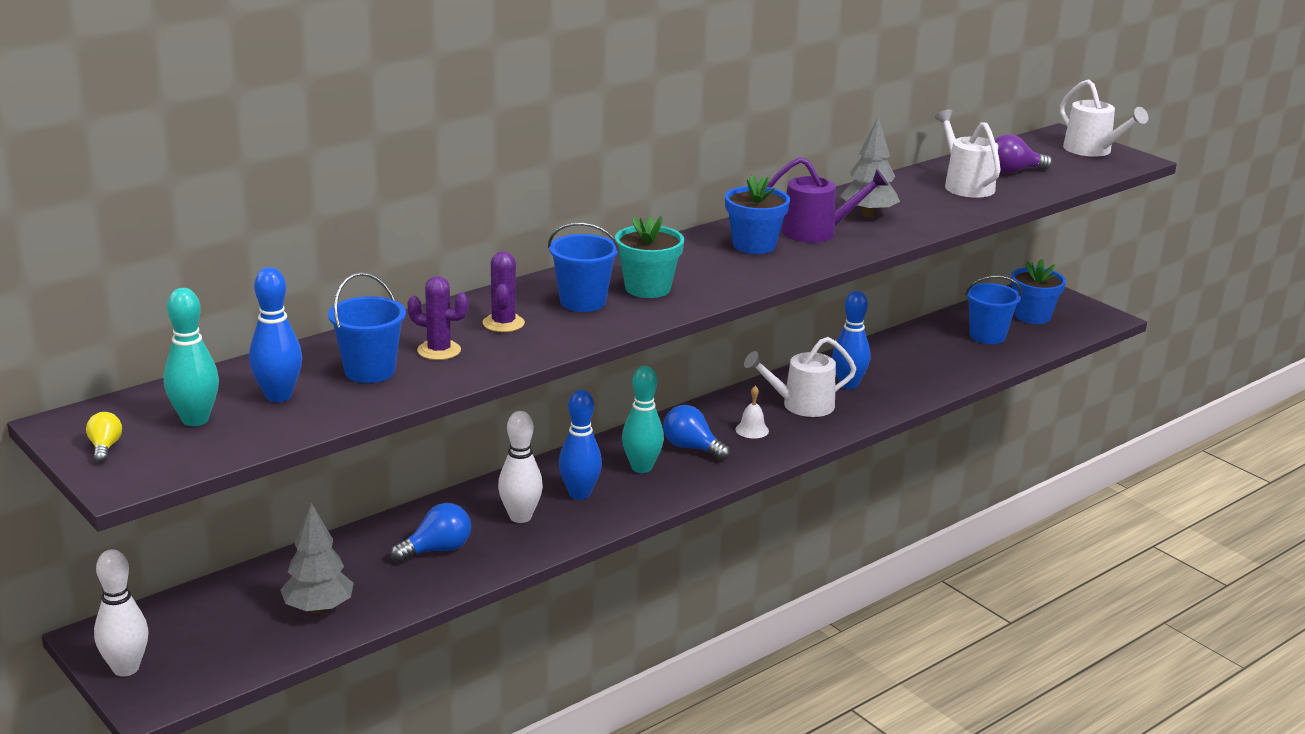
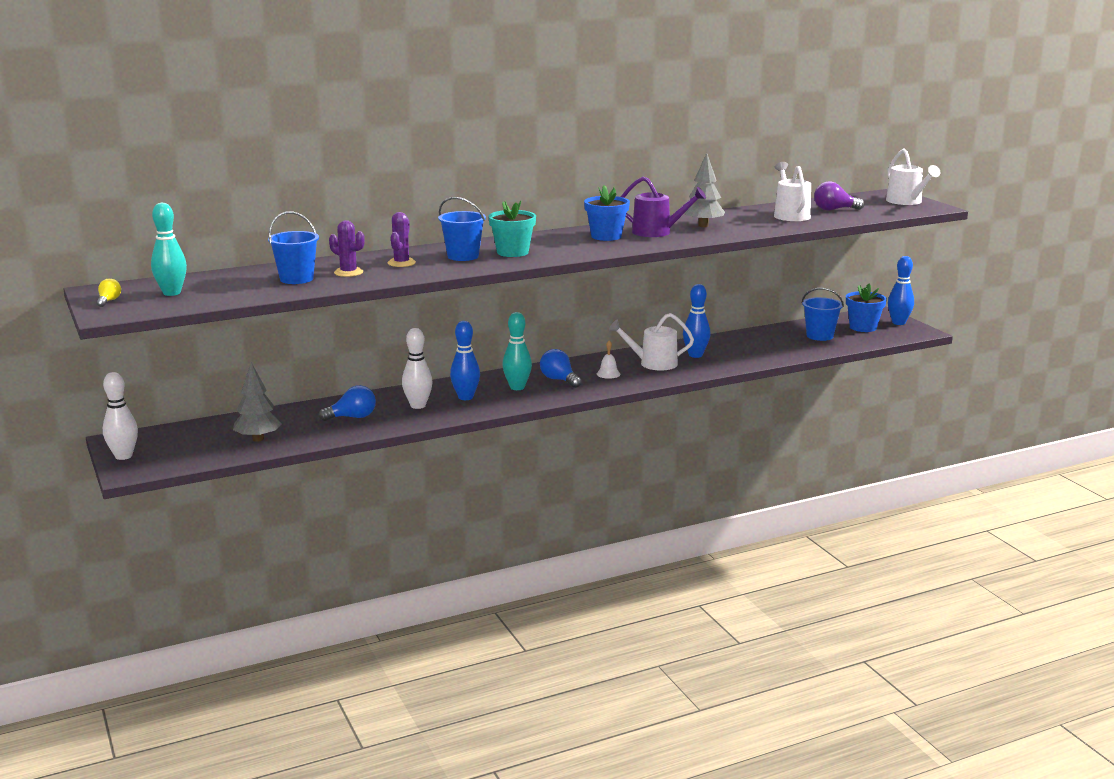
camera: 15 degrees right, 5 degrees down
(278, 396) = (230, 286): blue bowling pin -> blue bowling pin (898, 323)

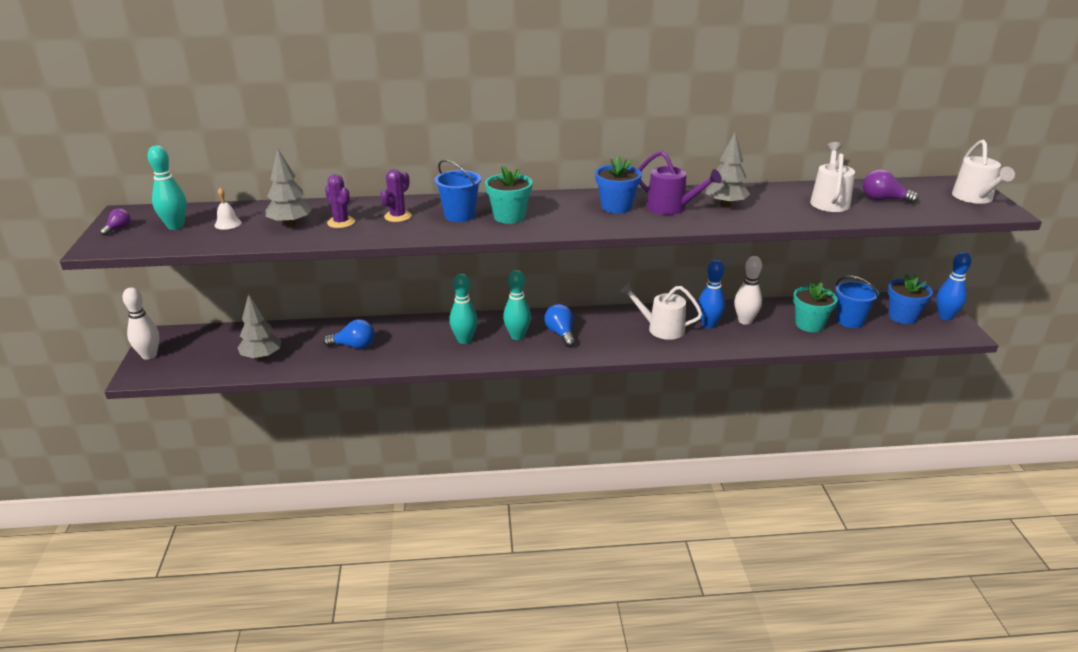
camera: 20 degrees right, 10 degrees up
(109, 301) = (118, 228): yellow light bulb -> purple light bulb
(296, 279) = (290, 224): blue bucket -> grey tree
(418, 405) = (417, 342): white bowling pin -> white bowling pin (745, 321)
(465, 397) = (464, 340): blue bowling pin -> turquoise bowling pin
(608, 374) = (610, 334): white bell -> white bell (228, 223)
(786, 343) = (809, 325): none -> turquoise flower pot

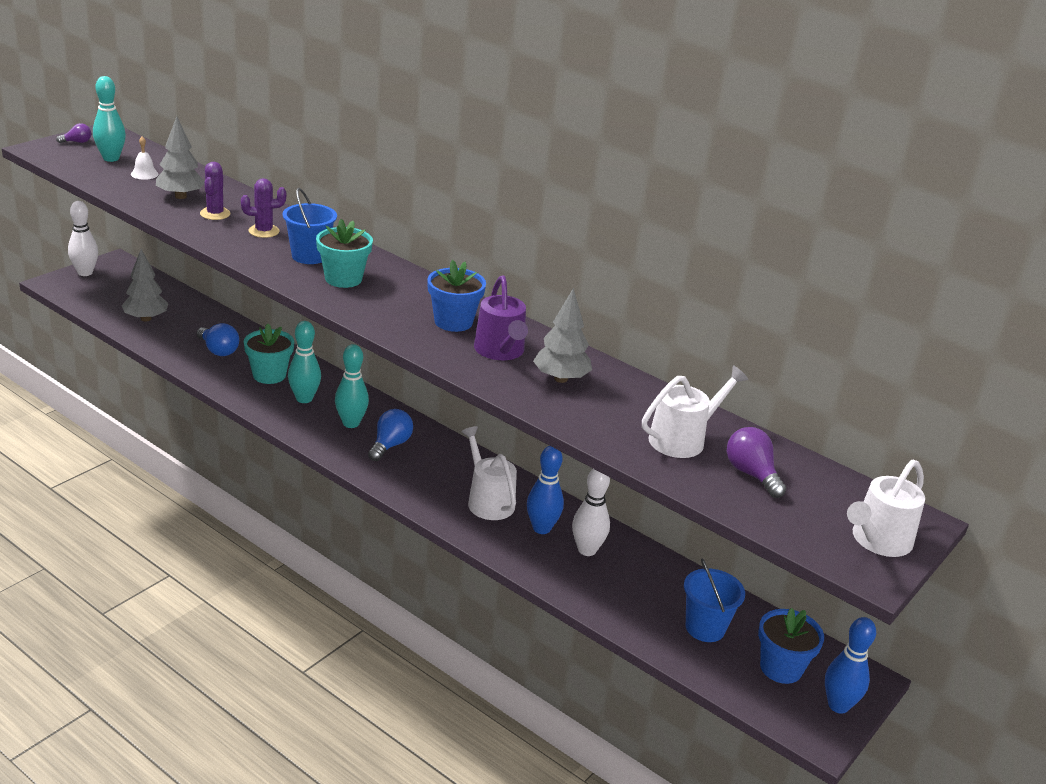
camera: 40 degrees right, 0 degrees up
(809, 325) = (648, 600): turquoise flower pot -> turquoise flower pot (269, 375)

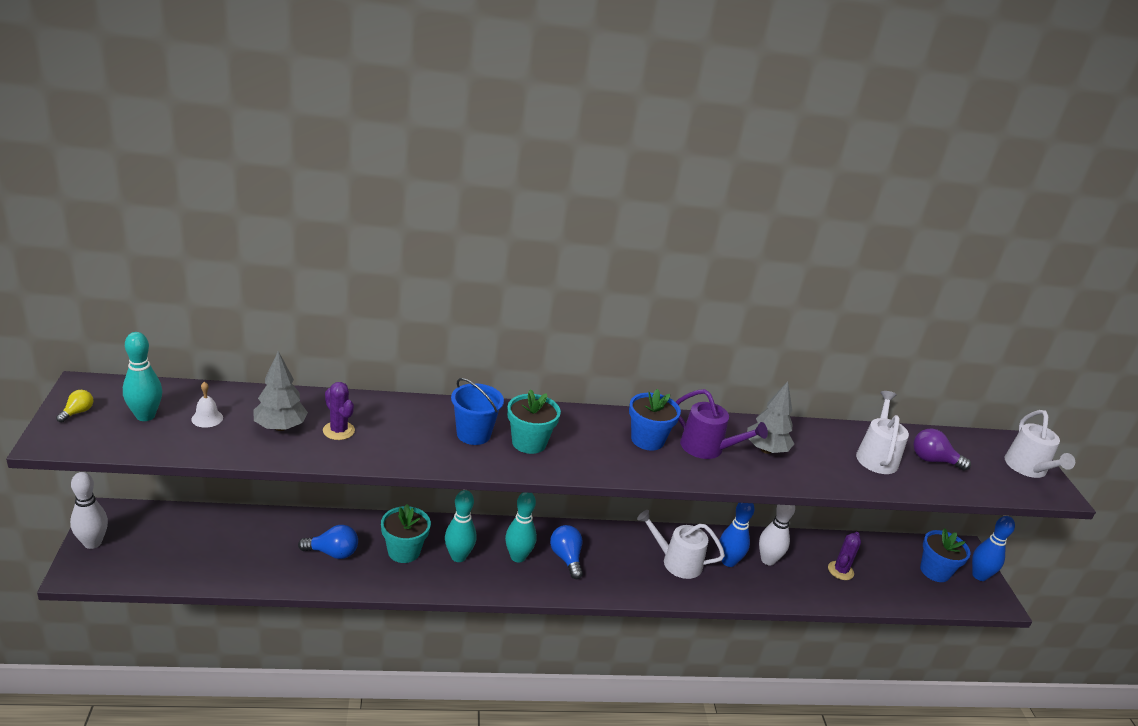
camera: 45 degrees left, 0 degrees up
(77, 142) = (78, 412): purple light bulb -> yellow light bulb
(146, 318) = (225, 558): grey tree -> none
(264, 231) = (403, 428): purple cactus -> purple cactus (840, 571)
(705, 628) = (879, 571): blue bucket -> none

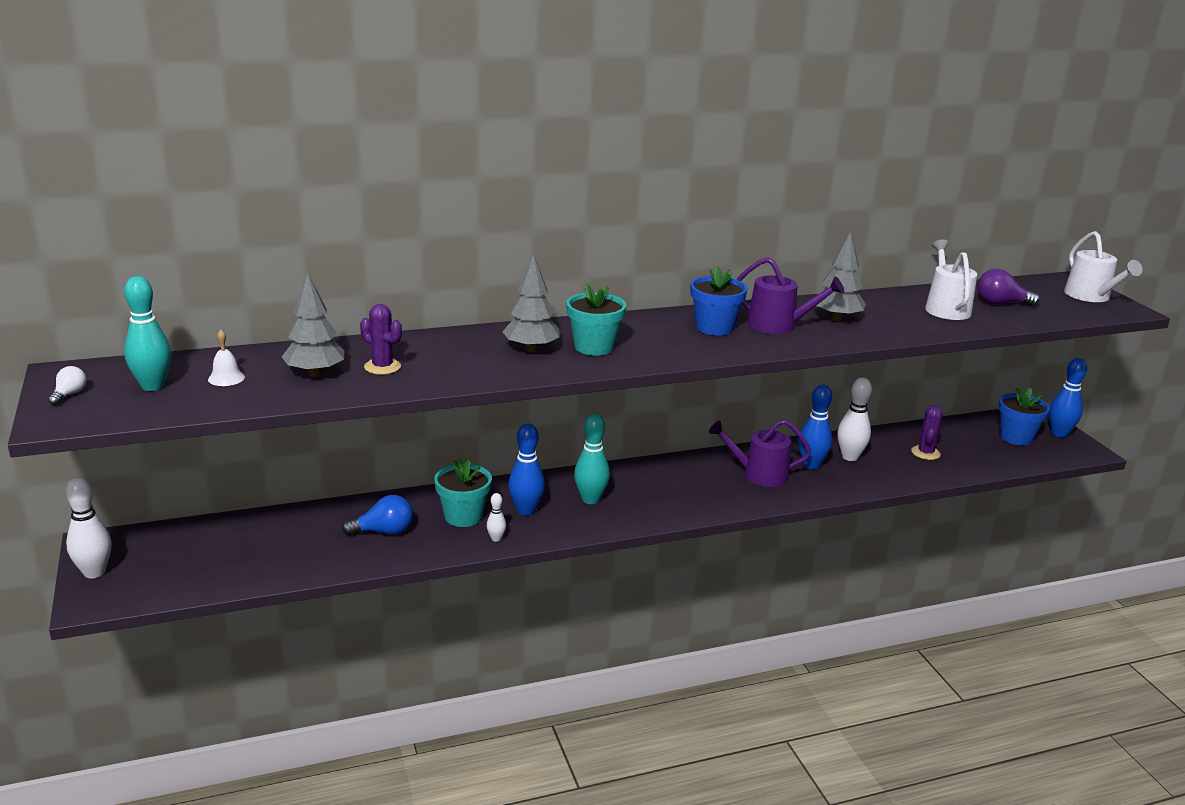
camera: 10 degrees left, 5 degrees down
(78, 412) = (69, 394): yellow light bulb -> white light bulb
(421, 581) = (496, 539): none -> white bowling pin
(458, 556) = (526, 510): turquoise bowling pin -> blue bowling pin
(473, 434) = (531, 349): blue bucket -> grey tree
(566, 558) = (642, 491): blue light bulb -> none
(677, 562) = (759, 474): white watering can -> purple watering can

